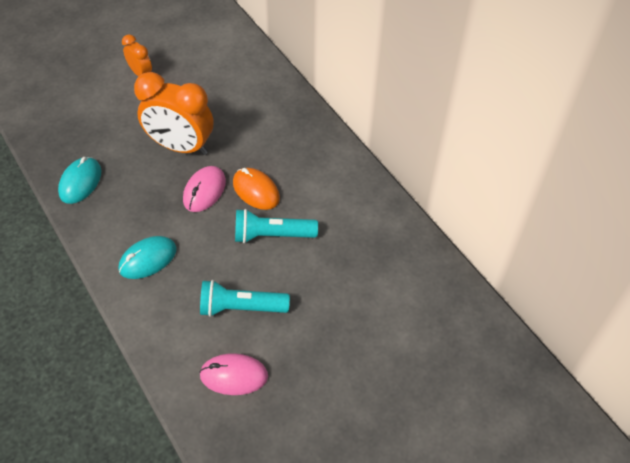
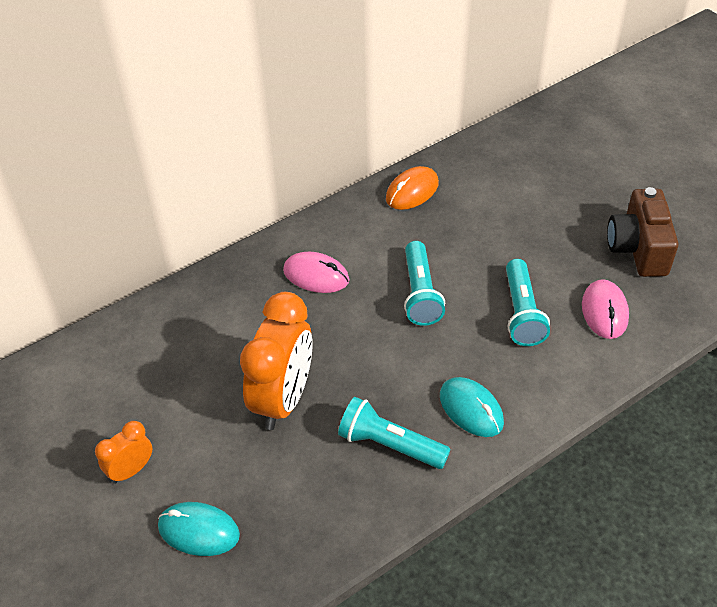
camera: 90 degrees left, 5 degrees down
(80, 182) = (351, 510): turquoise mouse -> turquoise mouse (199, 531)
(128, 206) = (390, 445): none -> turquoise flashlight
(204, 191) = (358, 364): pink mouse -> pink mouse (316, 275)
(256, 190) = (355, 313): orange mouse -> orange mouse (412, 191)
(312, 423) = (638, 249): none -> brown camera

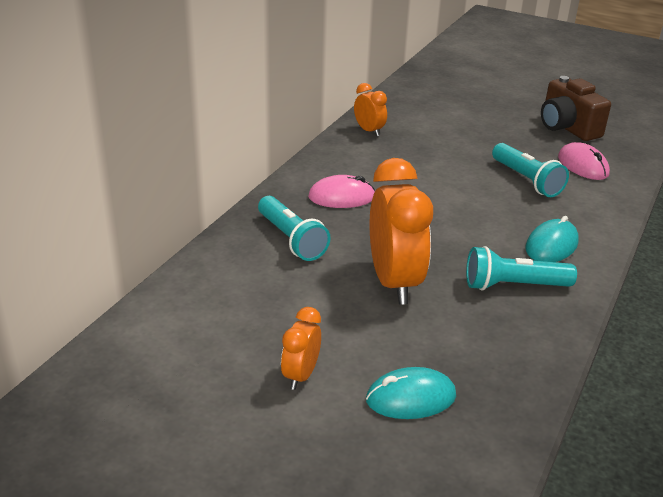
camera: 30 degrees left, 15 degrees down
(412, 191) = (369, 131): orange mouse -> orange clock
(420, 293) = (438, 188): turquoise flashlight -> turquoise flashlight (291, 239)
(471, 409) = (551, 245): turquoise mouse -> turquoise mouse turned 75 degrees counterclockwise

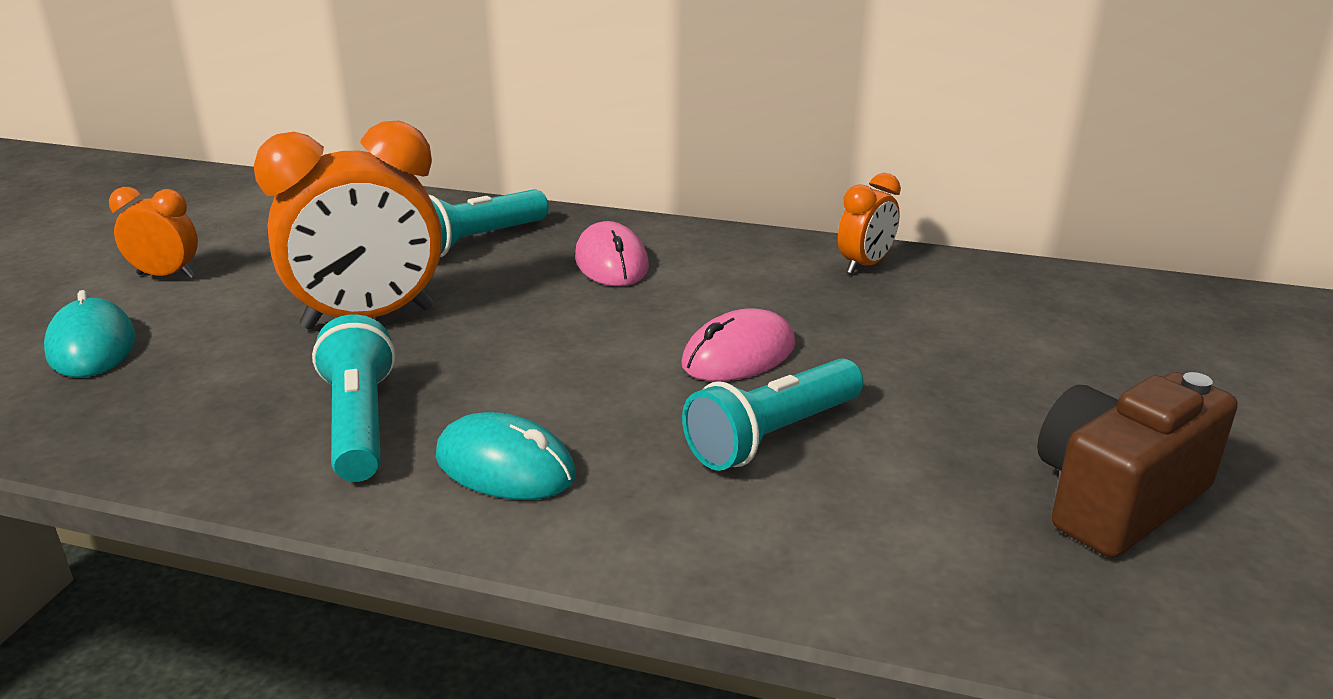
camera: 80 degrees right, 5 degrees down
(583, 165) = (904, 520): pink mouse -> pink mouse (738, 355)

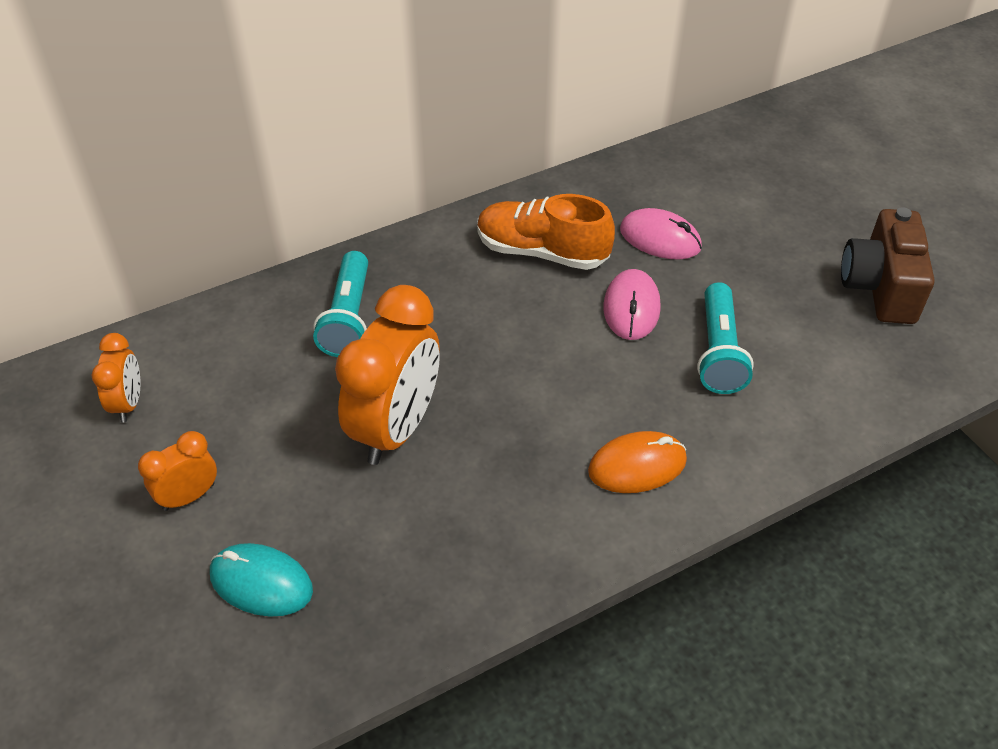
camera: 45 degrees left, 20 degrees up
(360, 423) = (525, 500): turquoise flashlight -> none
(505, 466) = (637, 466): turquoise mouse -> orange mouse
(611, 263) = (461, 281): pink mouse -> pink mouse (660, 239)
(724, 278) = (542, 252): none -> orange shoe
(865, 265) = (597, 191): orange clock -> orange clock (128, 403)

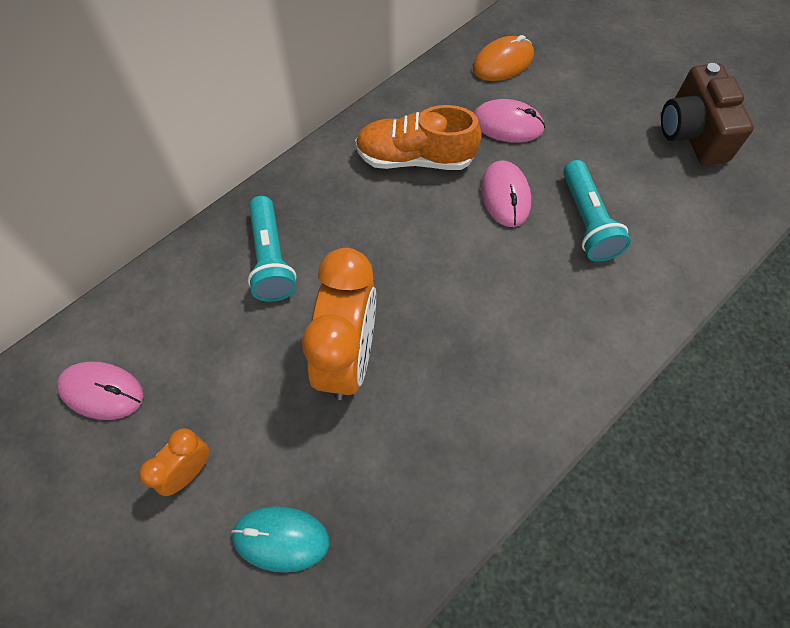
camera: 15 degrees left, 15 degrees up
(128, 403) = (102, 391): orange clock -> pink mouse
(637, 466) = (556, 344): orange mouse -> orange mouse (503, 62)

